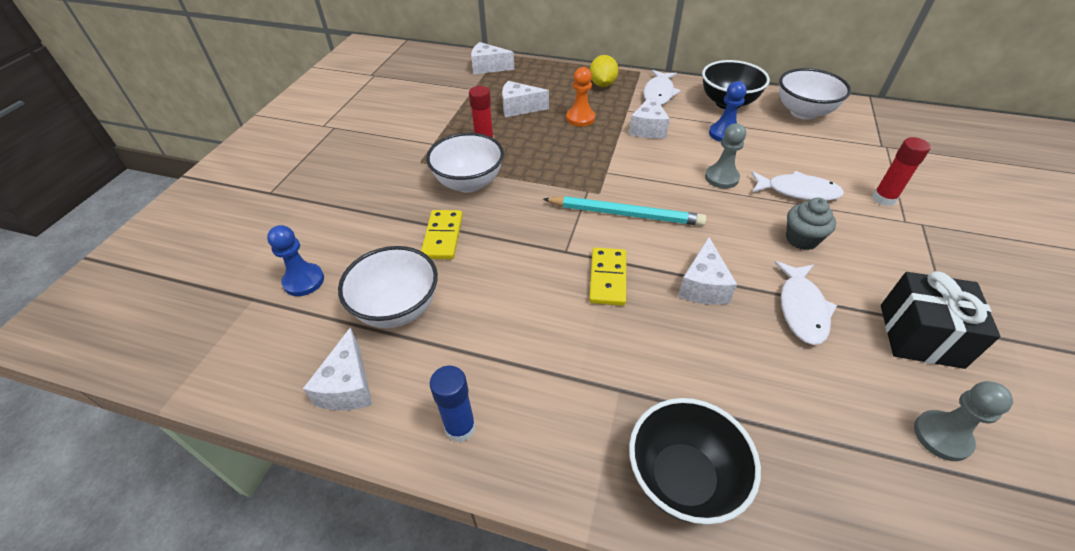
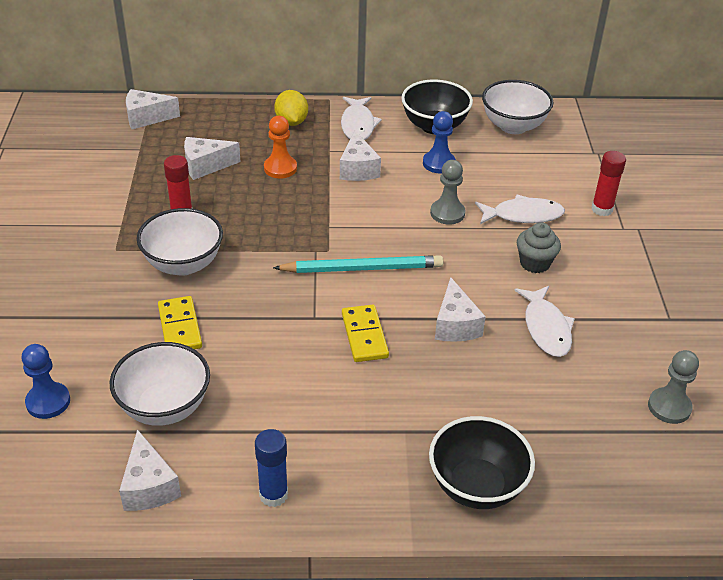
camera: 20 degrees left, 5 degrees down
(920, 335) = (646, 330): black gift -> none

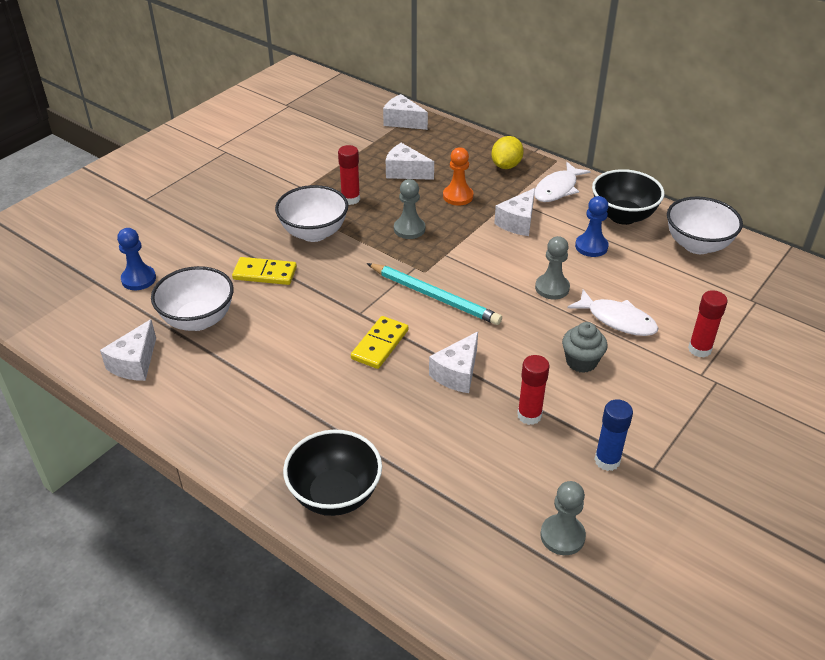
camera: 40 degrees right, 0 degrees up
(180, 327) = (265, 273): yellow domino -> yellow domino turned 75 degrees clockwise
(271, 218) = (409, 229): none -> grey pawn
(273, 495) = (198, 414): blue glue stick -> blue glue stick (607, 460)
(546, 328) = (529, 415): white fish -> red glue stick

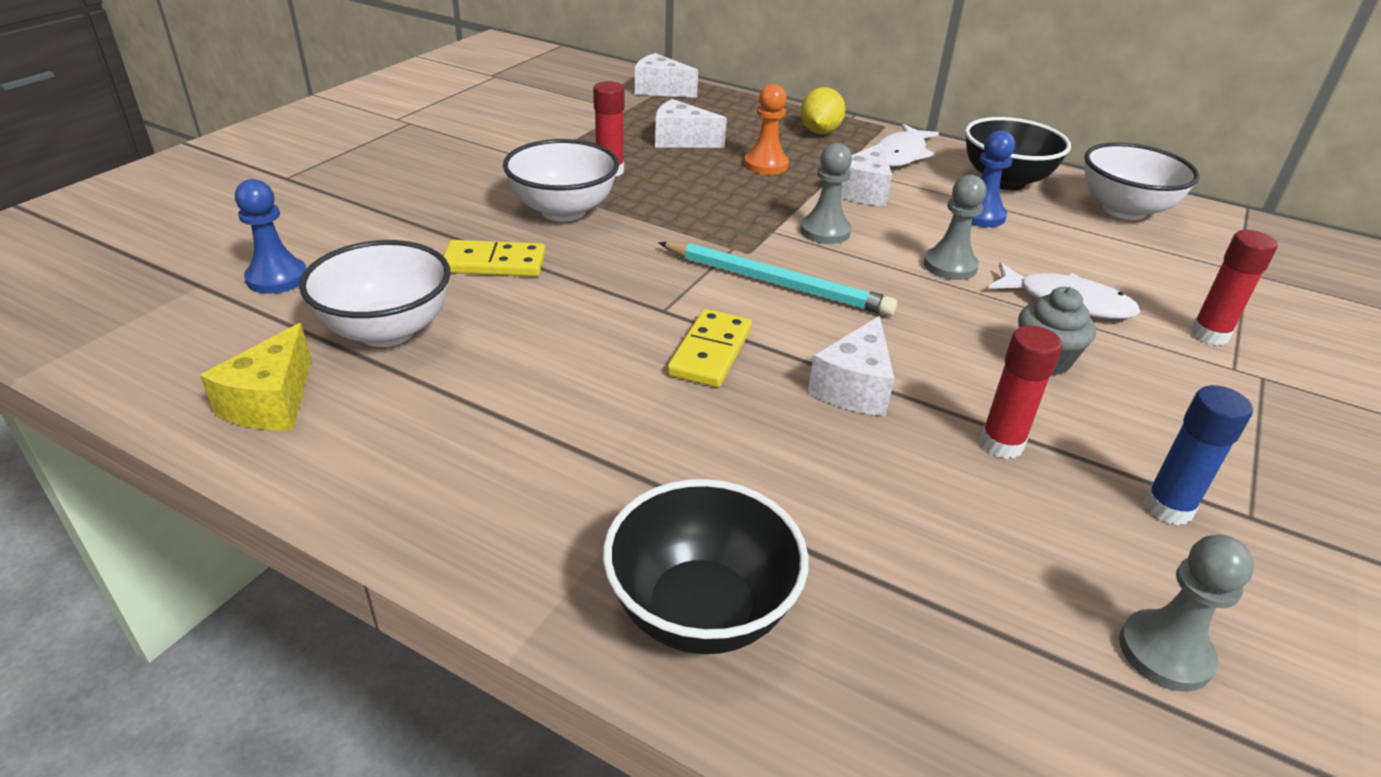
camera: 10 degrees left, 5 degrees down
(135, 363) = (272, 402): white cheese -> yellow cheese
(409, 229) = (708, 203): grey pawn -> grey pawn (825, 231)

